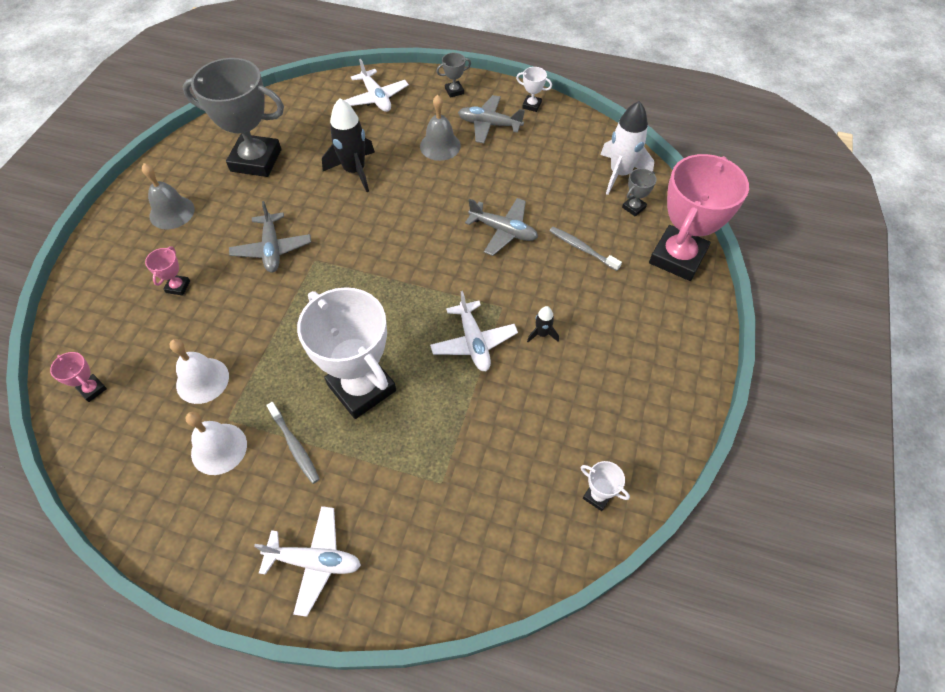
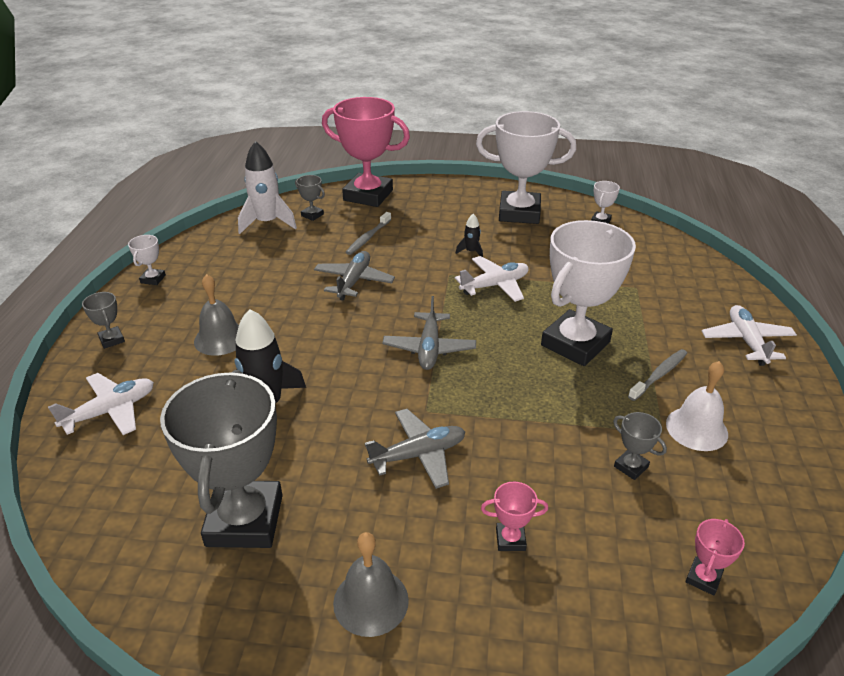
camera: 100 degrees left, 20 degrees down
(202, 380) = (631, 467): white bell -> grey trophy
(489, 125) = (184, 305): grey plane -> grey plane (429, 348)
(626, 403) = (519, 213): none -> white trophy

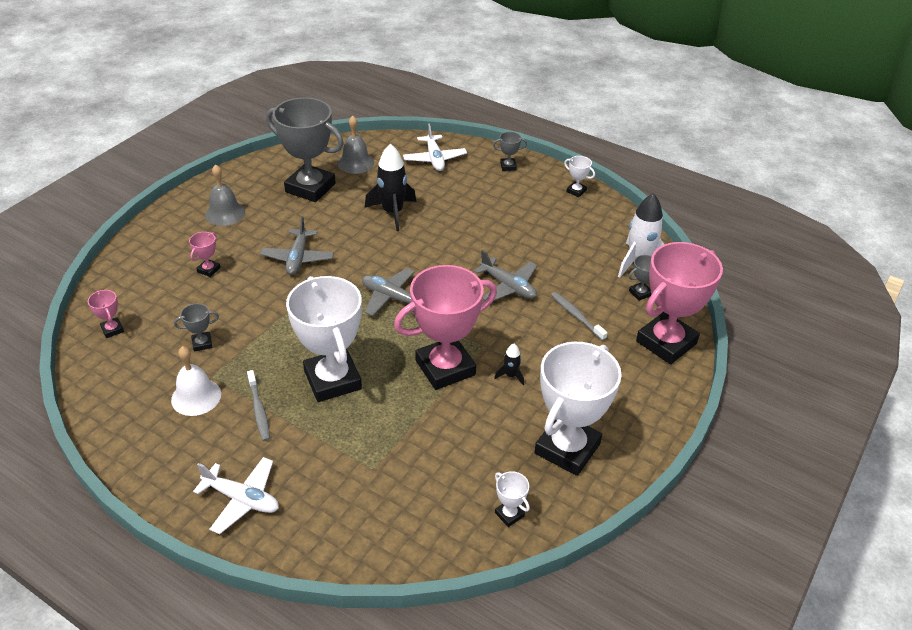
camera: 115 degrees right, 5 degrees up
(220, 338) = (477, 207): grey bell -> grey bell (355, 163)
(495, 285) = (445, 368): white plane -> pink trophy

